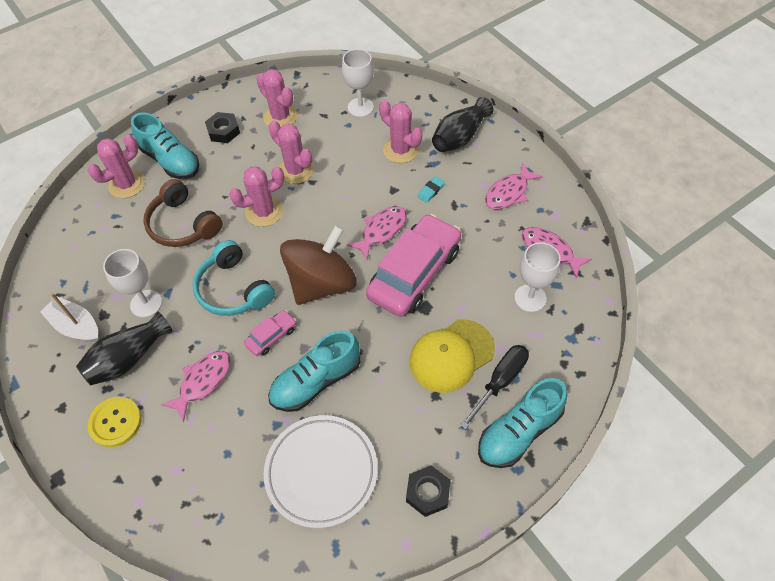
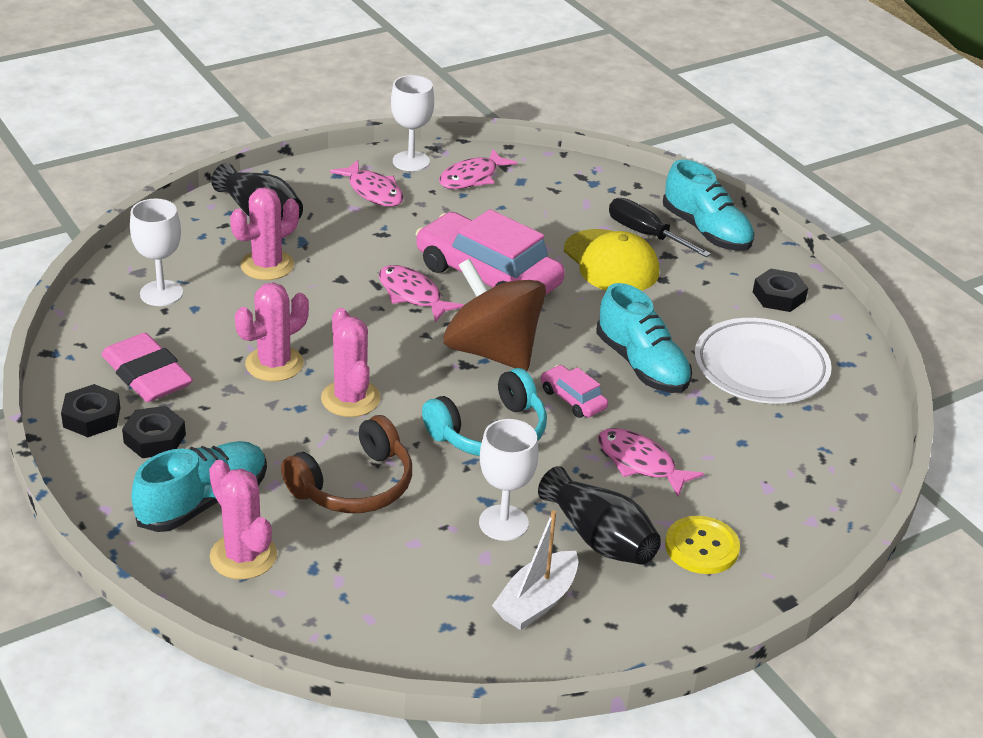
camera: 90 degrees left, 20 degrees down
(241, 103) = (92, 417): none -> black nut
(280, 117) = (147, 374): pink cactus -> pink eraser
(431, 191) = (352, 249): turquoise eraser -> none
(530, 298) = (537, 200): white goblet -> white goblet (411, 161)

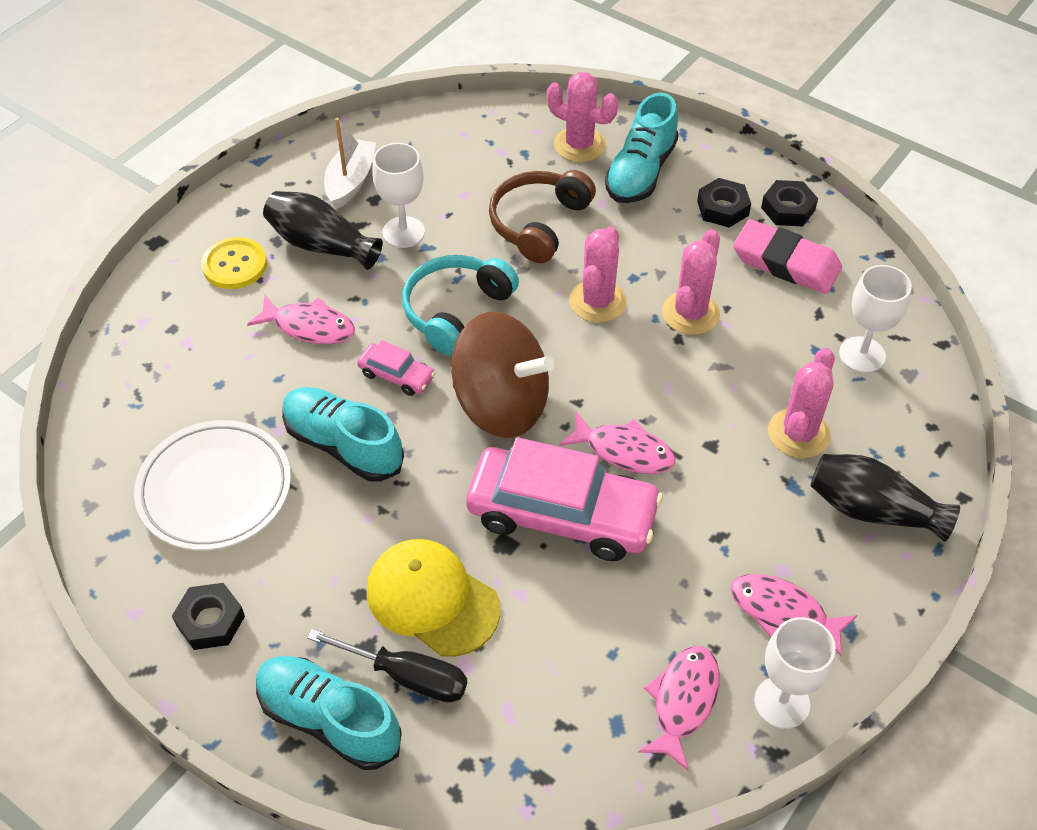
camera: 160 degrees right, 15 degrees up
(350, 399) = (597, 301): pink cactus -> pink cactus turned 60 degrees clockwise

